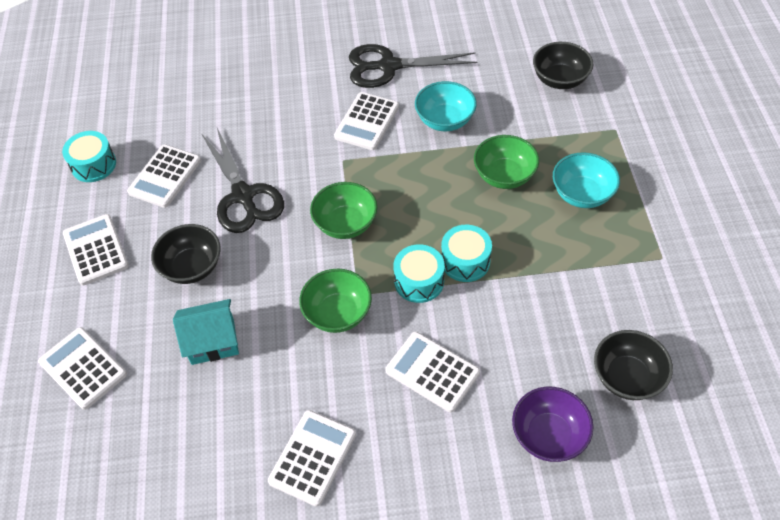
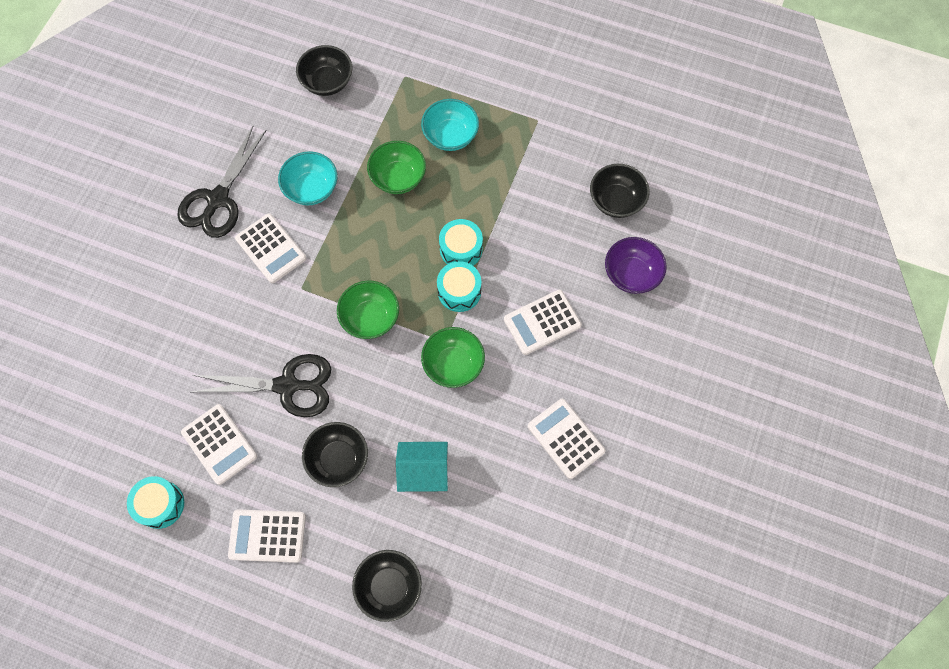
camera: 65 degrees left, 15 degrees up
(83, 368) = (389, 587): white calculator -> black bowl
(212, 341) = (424, 471): turquoise house -> turquoise house turned 75 degrees clockwise

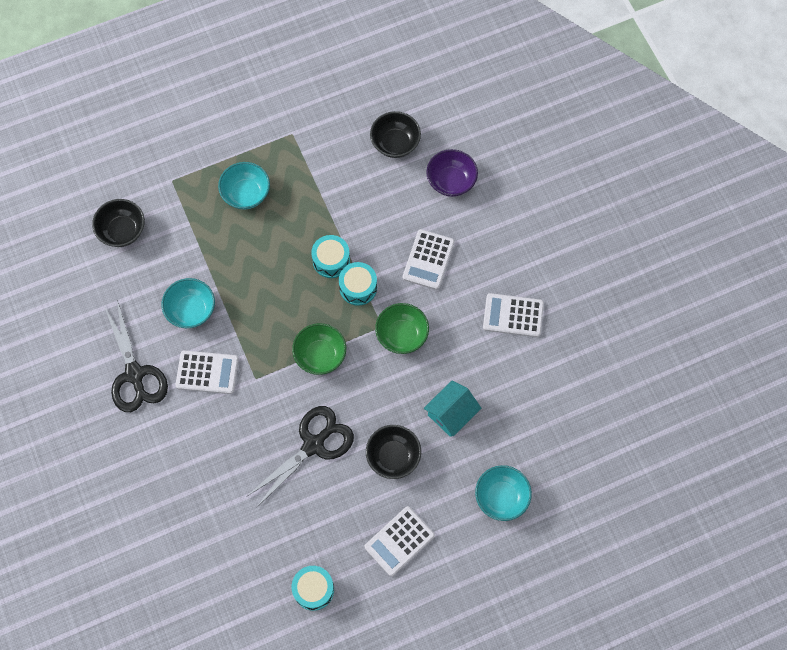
camera: 45 degrees left, 0 degrees up
(219, 444) = (310, 519): white calculator -> none
(389, 587) = (501, 497): black bowl -> turquoise bowl
(398, 178) = (241, 251): green bowl -> none

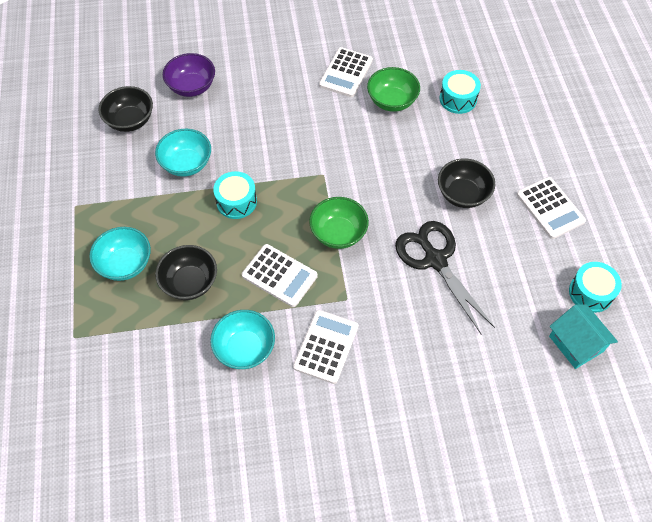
camera: 75 degrees left, 10 degrees down
(122, 231) = (114, 406): black bowl -> black bowl (190, 282)
(135, 375) = (306, 427): black scissors -> none
(358, 287) = (275, 185): turquoise drum -> turquoise drum (458, 99)
(402, 335) = (338, 160): green bowl -> green bowl (392, 101)
(428, 260) = (266, 122): white calculator -> white calculator (279, 276)
(451, 413) = (430, 139): turquoise house -> turquoise house (576, 343)
(501, 497) = (519, 121): turquoise bowl -> turquoise bowl (186, 164)

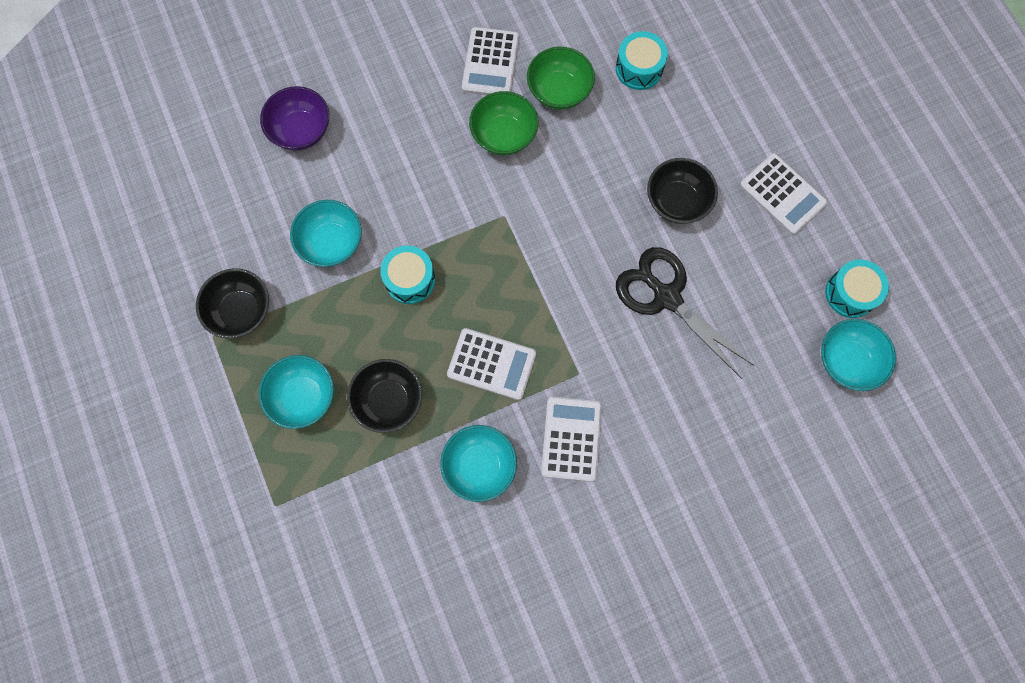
camera: 15 degrees left, 15 degrees up
(130, 120) = (239, 199): black bowl -> black bowl (241, 311)
(338, 233) = (544, 291): green bowl -> green bowl (504, 135)
(576, 343) = (847, 361): turquoise house -> turquoise bowl

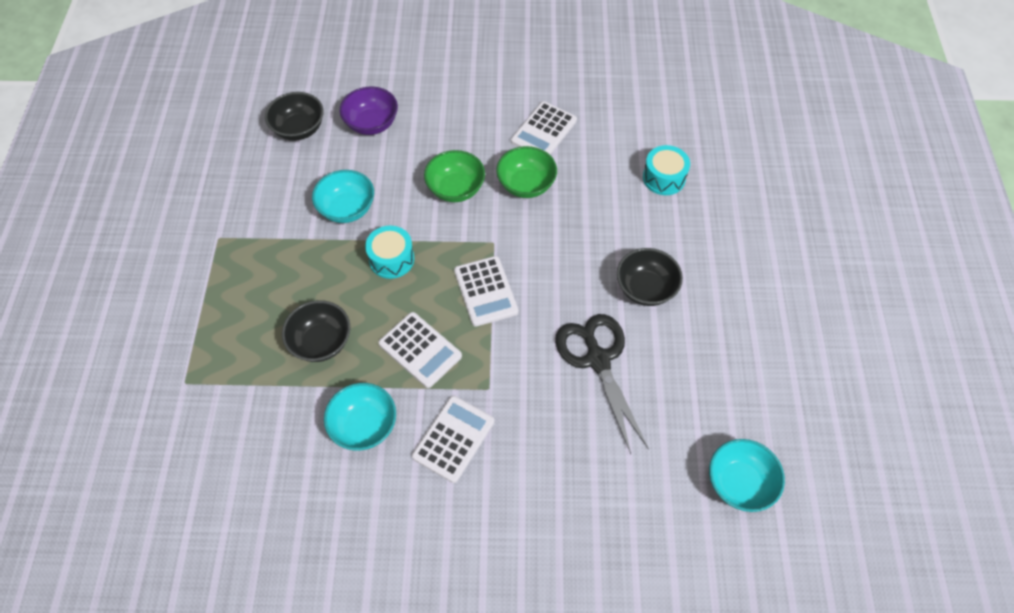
camera: 25 degrees right, 15 degrees down
(241, 311) = (250, 229): black bowl -> black bowl (299, 129)
(303, 397) = (257, 310): turquoise bowl -> none
(559, 91) = (588, 170): green bowl -> green bowl (455, 189)
(782, 194) = (743, 320): white calculator -> white calculator (485, 291)
(850, 293) = (769, 426): turquoise drum -> none

